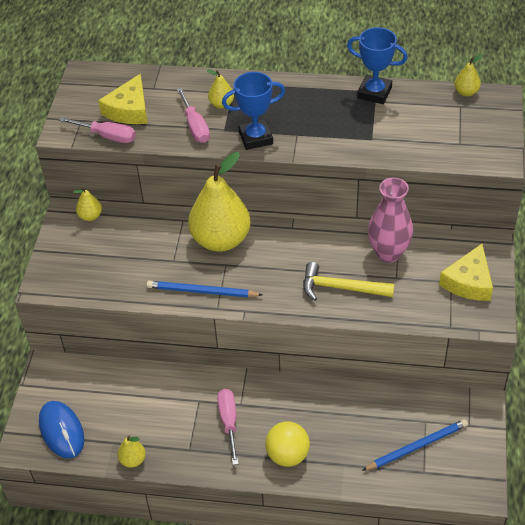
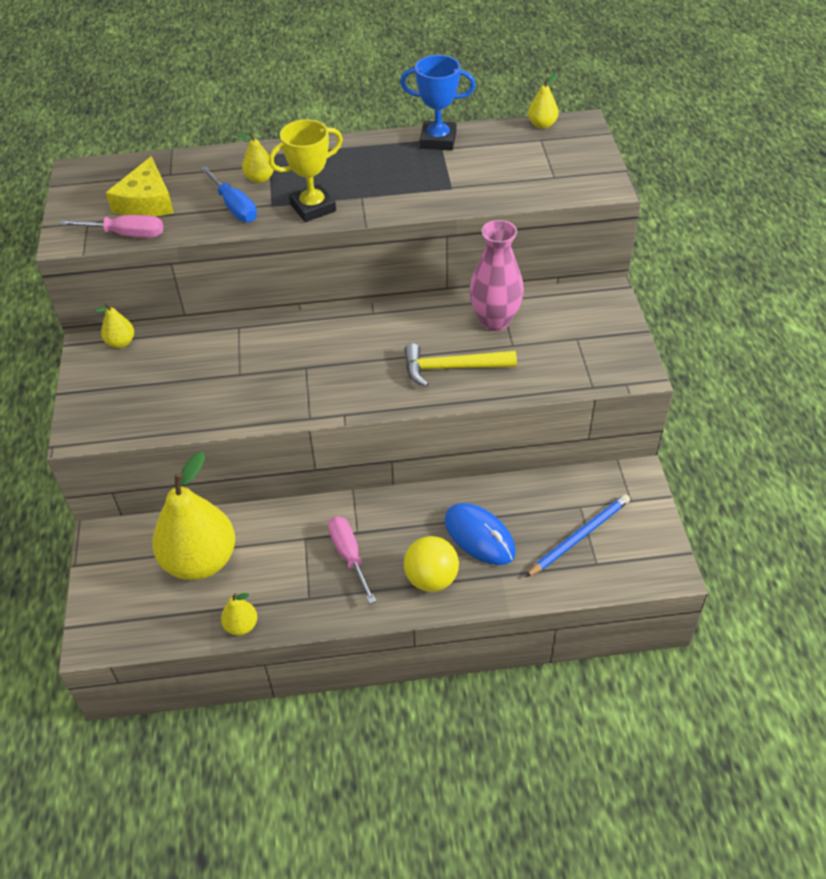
camera: 15 degrees left, 0 degrees up
(62, 431) = (140, 610): blue mouse -> blue mouse (479, 536)
(195, 126) = (234, 207): pink screwdriver -> blue screwdriver
(201, 291) = (285, 402): blue pencil -> none
(221, 240) = (292, 341): yellow pear -> yellow pear (200, 561)
(255, 138) = (313, 207): blue trophy -> yellow trophy
(468, 281) = (596, 334): yellow cheese -> none

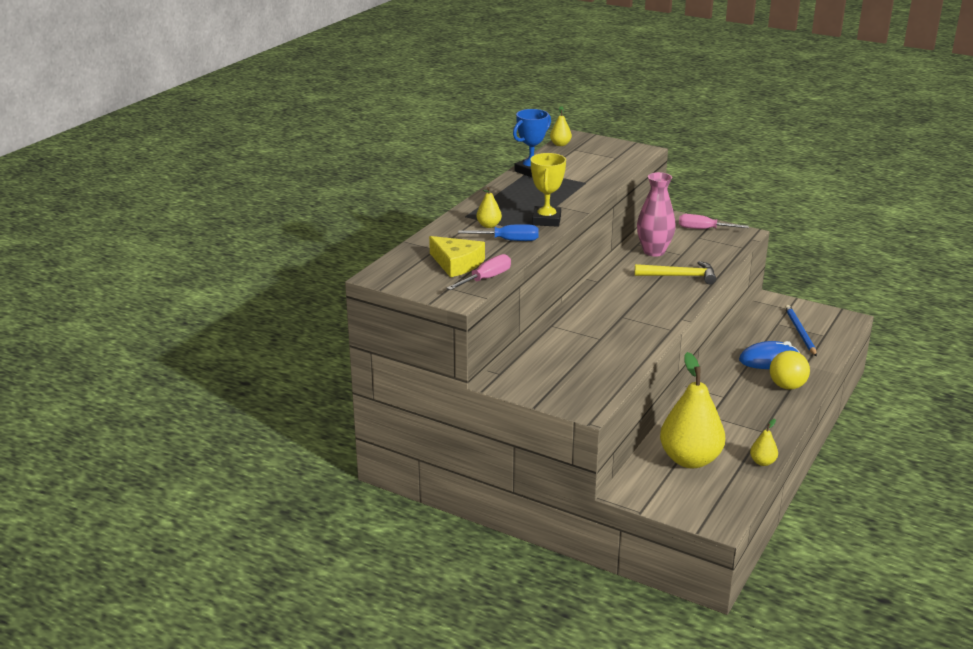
camera: 55 degrees left, 20 degrees down
(121, 342) = (509, 369): yellow pear -> none
(349, 556) = (741, 406): pink screwdriver -> pink screwdriver (704, 229)
(452, 368) = (680, 276): yellow hammer -> yellow hammer turned 120 degrees counterclockwise

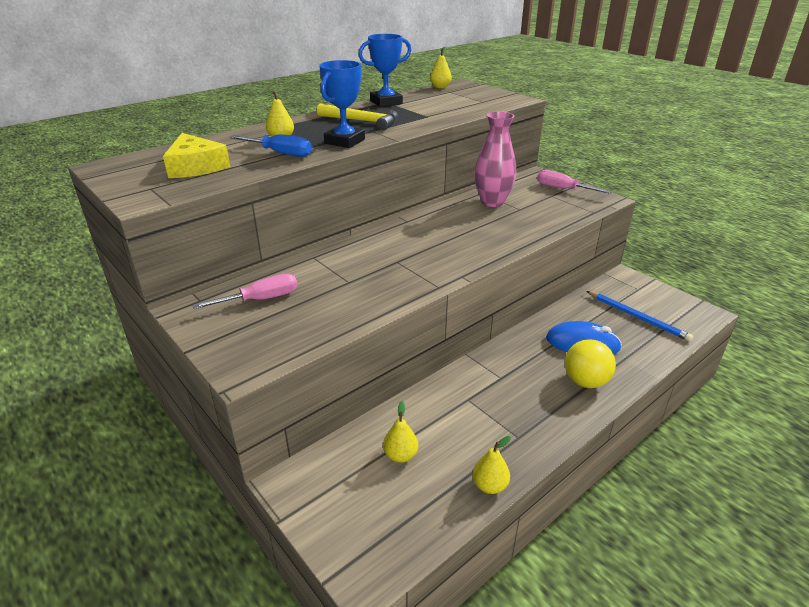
camera: 20 degrees right, 5 degrees up
(486, 279) = (200, 185): pink screwdriver -> pink screwdriver (260, 299)
(546, 220) = (344, 141): yellow trophy -> blue trophy
(680, 276) = (499, 230): yellow hammer -> yellow hammer (362, 121)
(690, 459) = (400, 455): yellow pear -> yellow pear, size x0.43
(800, 332) = (637, 317): blue pencil -> blue pencil turned 120 degrees clockwise

